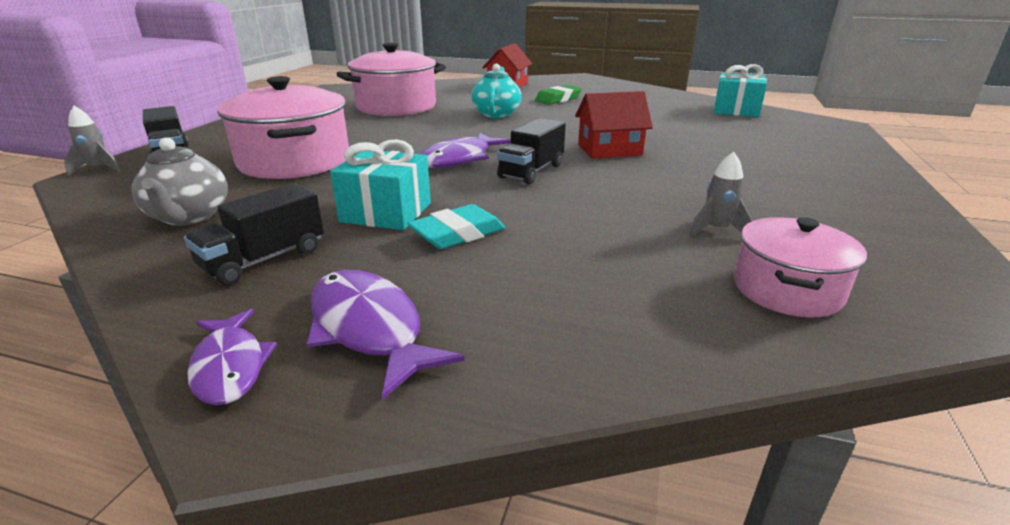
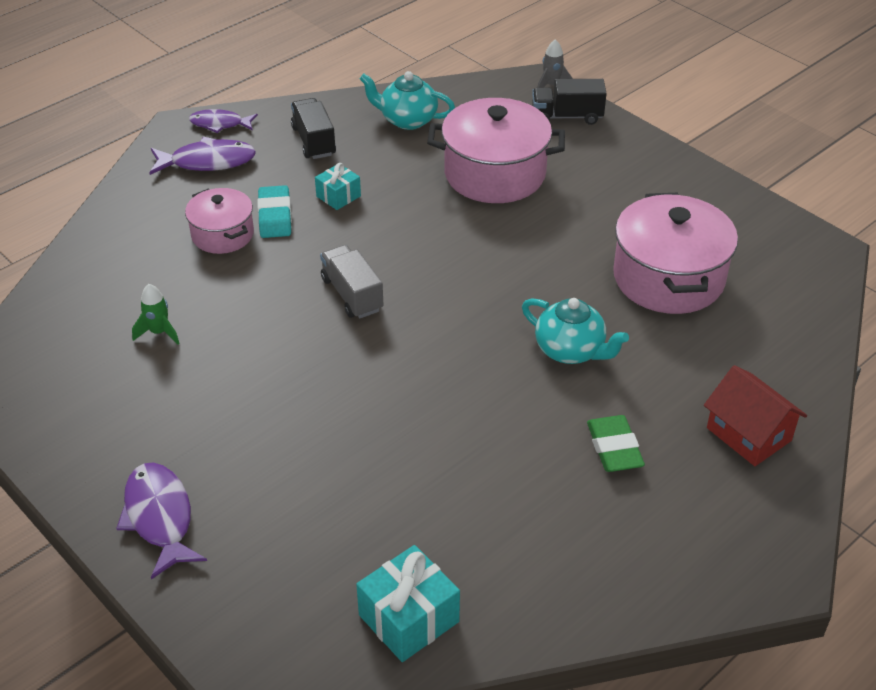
camera: 120 degrees right, 15 degrees up
(189, 217) = (407, 120): grey teapot -> turquoise teapot
(386, 212) = (338, 196): turquoise gift -> turquoise gift, size x0.61
(459, 159) = (422, 264): purple fish -> purple fish (159, 517)
(531, 171) = (352, 294): black truck -> grey truck
(609, 150) = (361, 375): red house -> none
(716, 230) = (159, 332): grey rocket -> green rocket
(786, 290) = (80, 312): pink pot -> pink pot (222, 234)

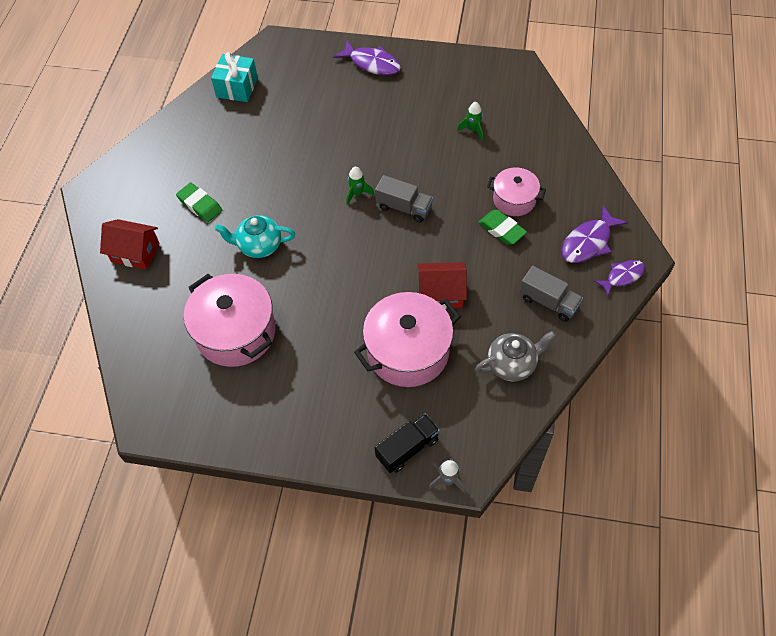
camera: 145 degrees right, 15 degrees up
(275, 216) = (501, 230): turquoise eraser -> green eraser
(314, 141) = (548, 302): black truck -> grey truck
(338, 196) = (483, 268): turquoise gift -> none
(389, 341) = (357, 193): none -> green rocket
(407, 120) = (512, 364): turquoise teapot -> grey teapot
(408, 198) = (441, 293): none -> red house

